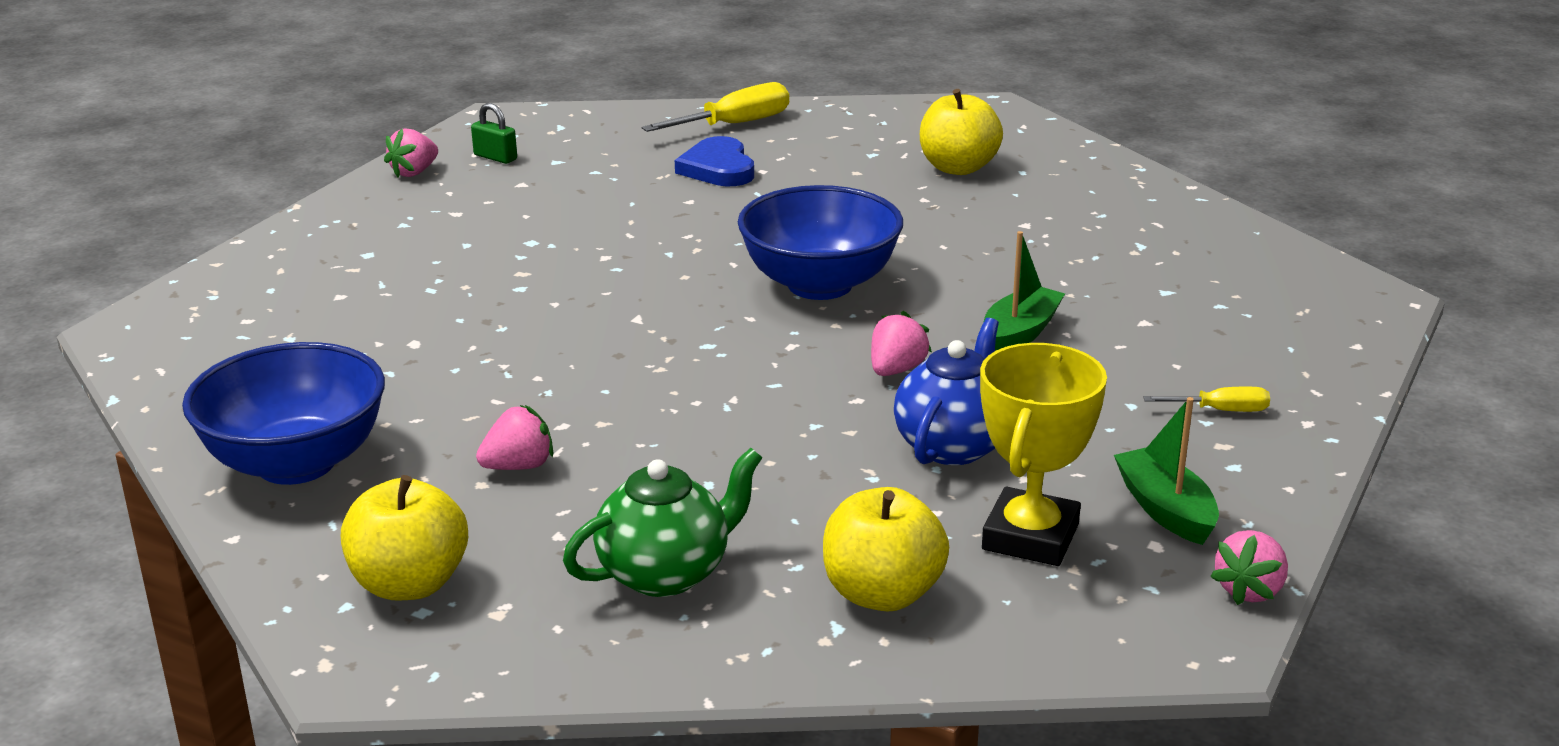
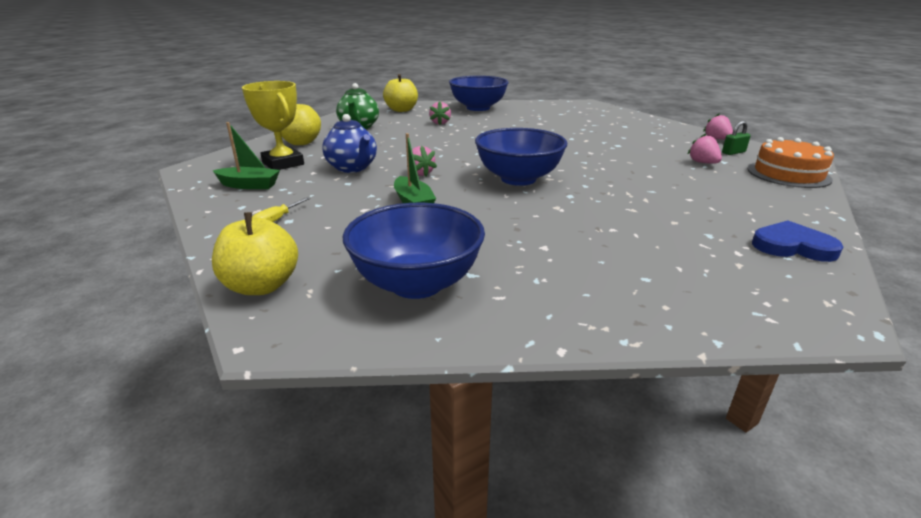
camera: 120 degrees right, 0 degrees up
(582, 124) = (788, 174): none -> orange cake
(718, 168) = (697, 189): blue heart -> blue heart (792, 246)
(733, 125) = (783, 208): yellow screwdriver -> none
(958, 168) = (666, 255): yellow apple -> yellow apple (262, 286)
(1201, 264) = (417, 283): none -> blue bowl
(1250, 590) = (189, 182): pink strawberry -> pink strawberry (703, 163)

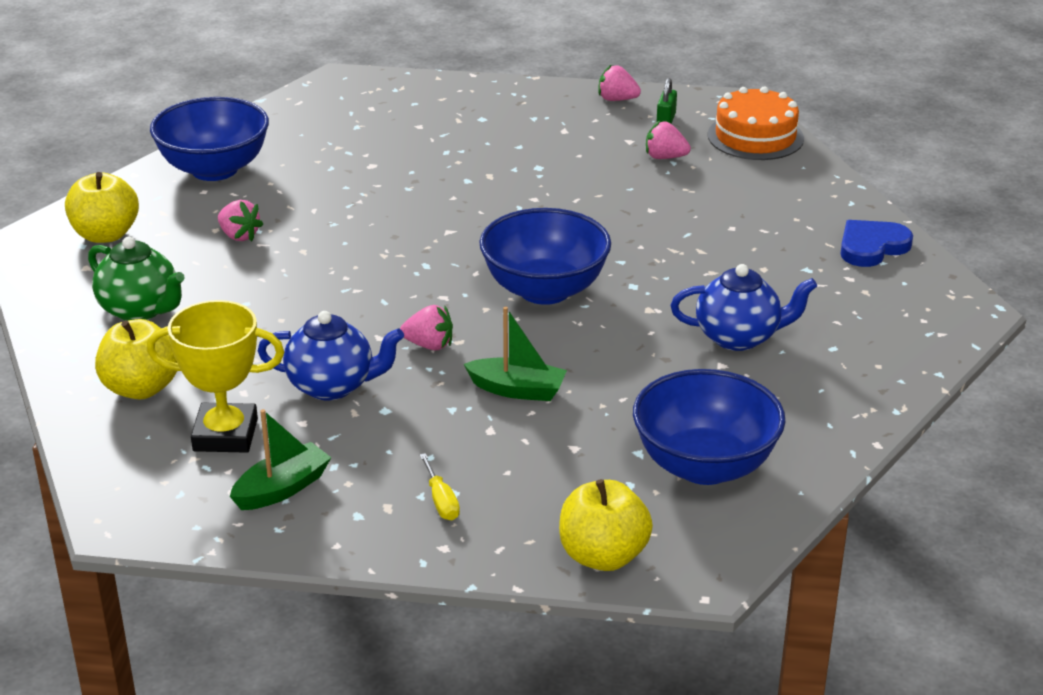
camera: 50 degrees left, 5 degrees up
(585, 241) = (739, 337): none -> blue teapot

